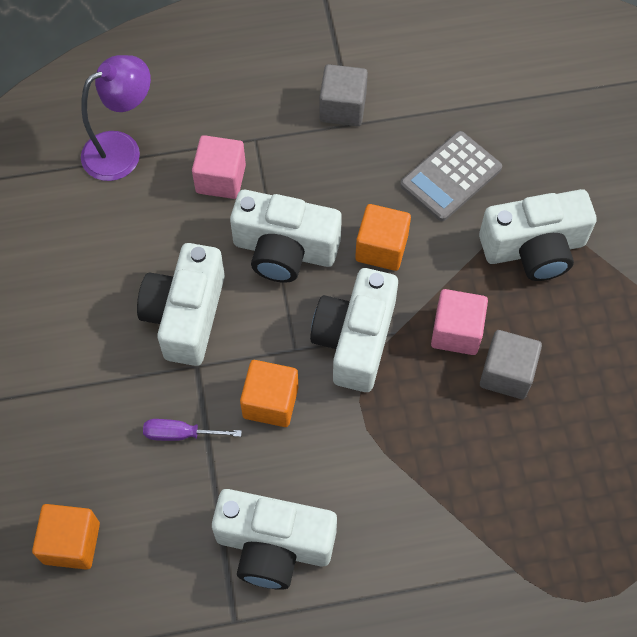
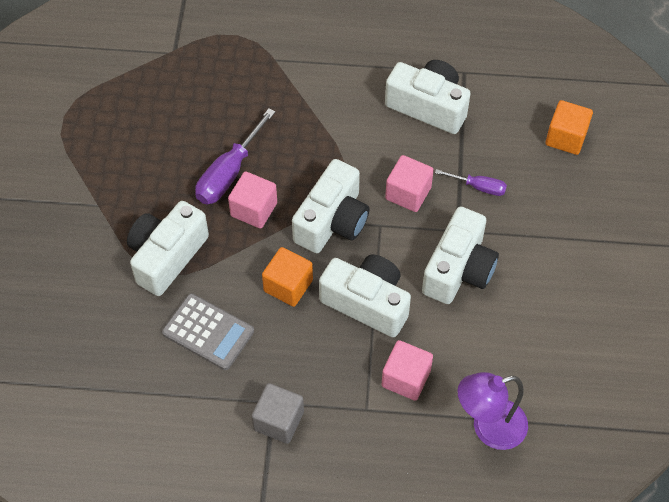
camera: 165 degrees left, 5 degrees down
(270, 402) = (408, 193): orange cube -> pink cube
(451, 177) = (208, 332): grey calculator -> grey calculator turned 60 degrees clockwise
(506, 373) = (229, 173): grey cube -> purple screwdriver
(534, 248) = (167, 256): white camera -> white camera turned 60 degrees counterclockwise

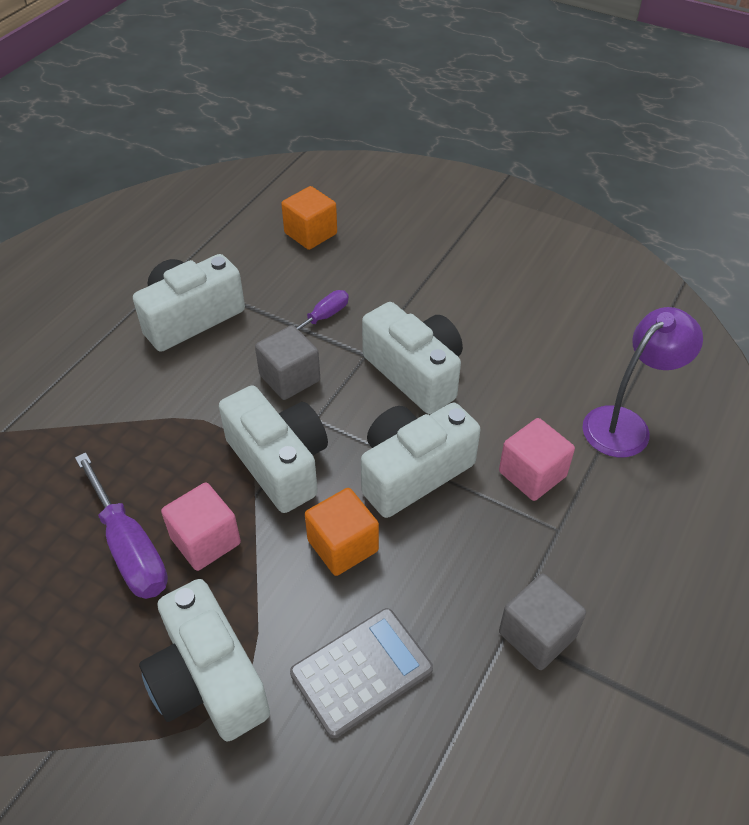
camera: 65 degrees left, 10 degrees down
(408, 193) = (289, 378): pink cube -> grey cube
(488, 428) = (625, 424): purple lamp -> purple lamp turned 135 degrees counterclockwise

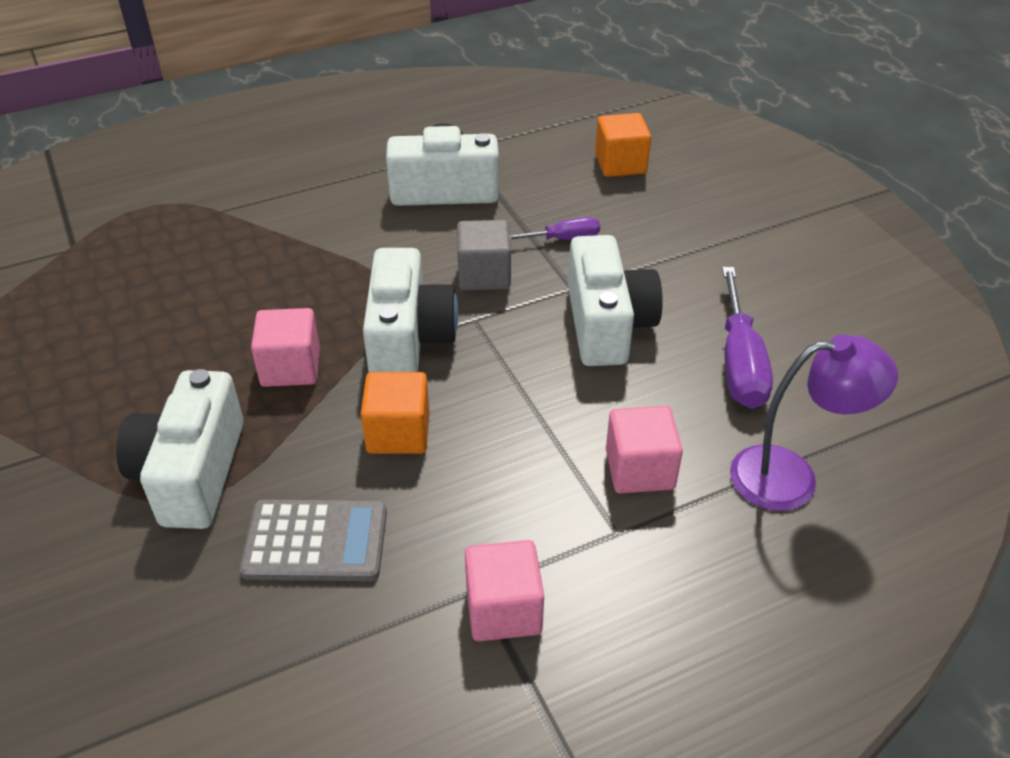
camera: 35 degrees right, 5 degrees down
(129, 548) = (229, 341): purple screwdriver -> purple screwdriver (739, 362)
(412, 472) = (521, 406): white camera -> none
(537, 634) = (503, 609): grey cube -> pink cube

